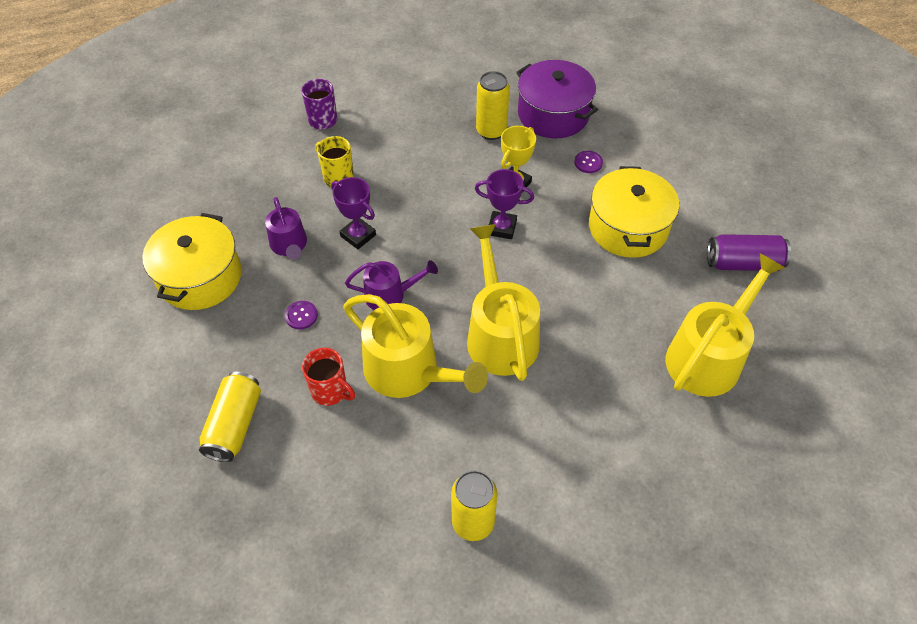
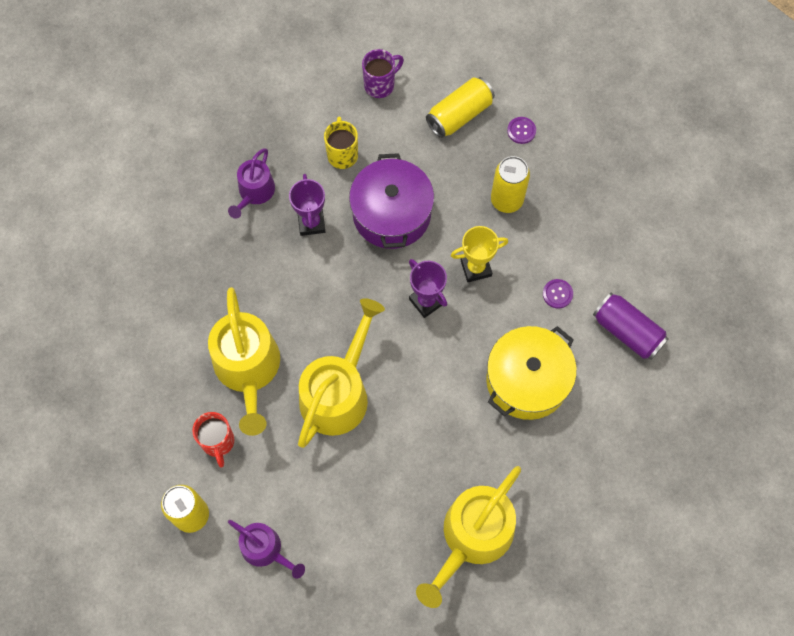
camera: 40 degrees right, 15 degrees up
(200, 277) = (170, 173): yellow pot -> none
(235, 425) = (102, 316): yellow can -> yellow can (459, 115)
(301, 316) = (213, 263): purple button -> purple button (521, 131)
(330, 391) = (183, 341): red mug -> red mug (218, 442)
(389, 294) = (289, 294): purple watering can -> purple watering can (265, 549)
(553, 114) = (576, 222): purple pot -> purple pot (391, 214)
(708, 356) = (473, 536): yellow watering can -> yellow watering can turned 135 degrees clockwise
(743, 263) = (587, 486): purple can -> purple can (627, 332)

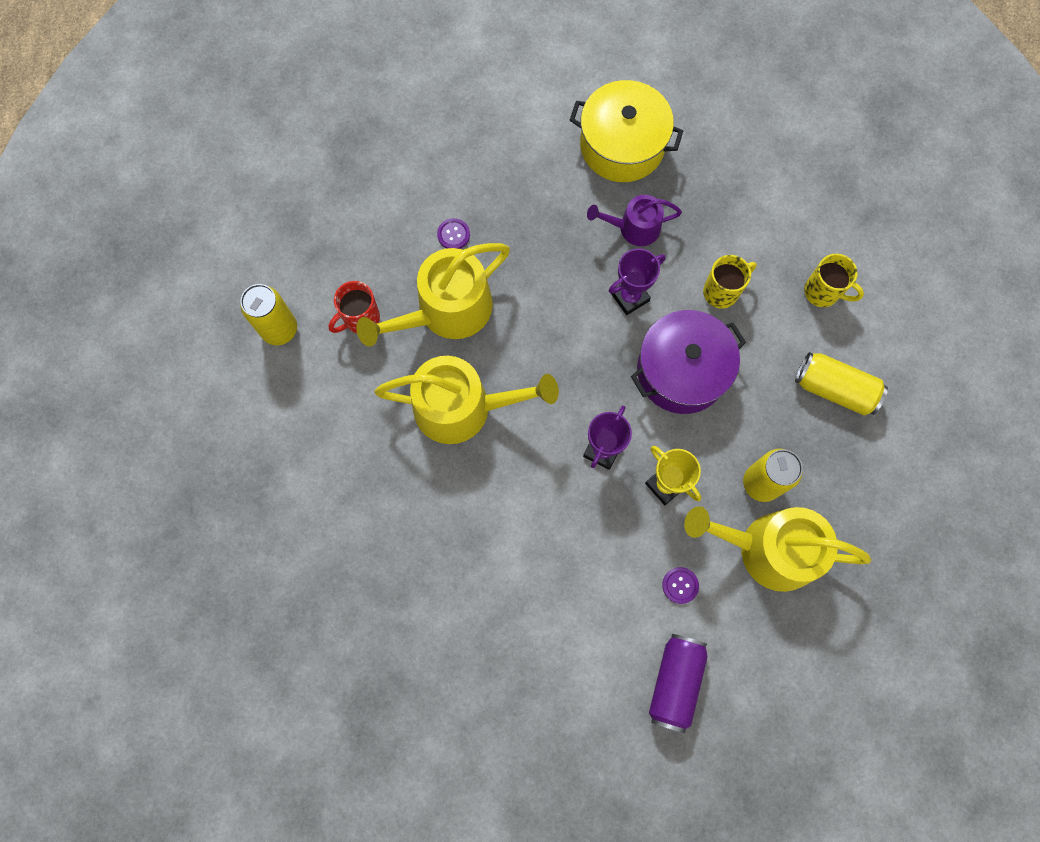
camera: 65 degrees right, 5 degrees up
(265, 549) = (275, 412): purple watering can -> none
(380, 85) = (822, 292): purple mug -> yellow mug
(473, 536) = (372, 610): yellow watering can -> yellow watering can (769, 549)
(521, 131) = (852, 463): purple button -> purple button (453, 234)
(527, 380) = (566, 594): yellow pot -> yellow pot (622, 145)

